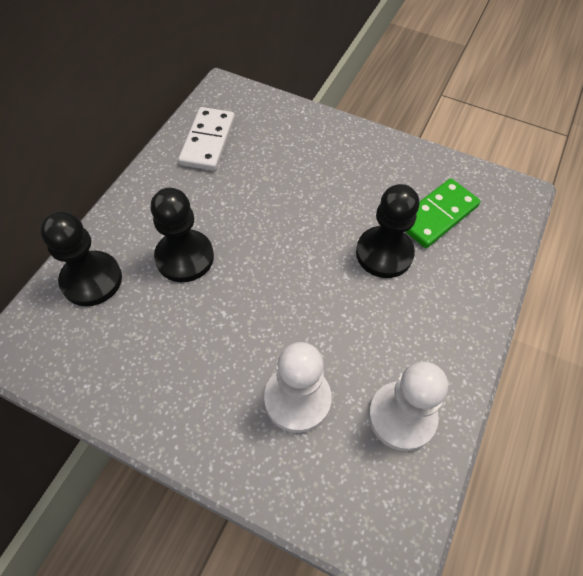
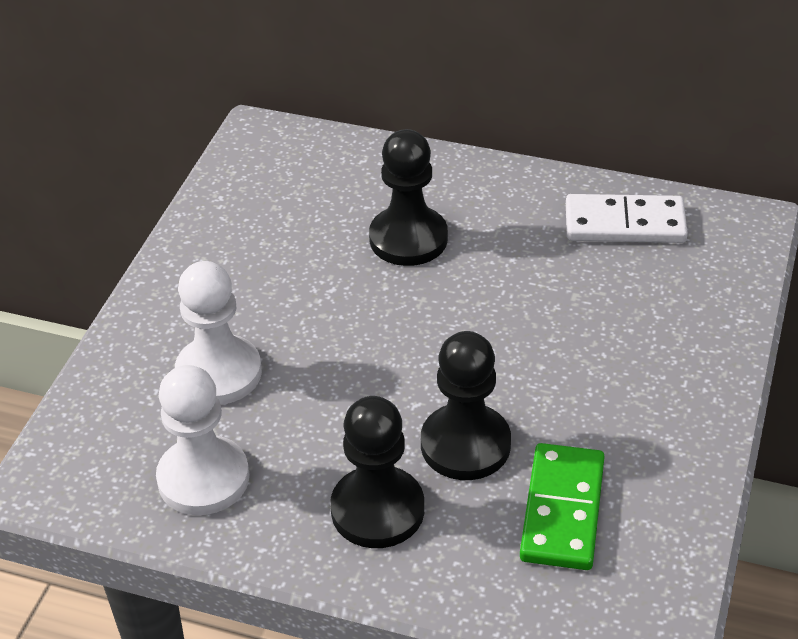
camera: 85 degrees right, 15 degrees down
(92, 280) = (357, 168): black pawn -> black pawn (377, 510)
(437, 215) = (562, 510): green domino -> green domino turned 60 degrees clockwise

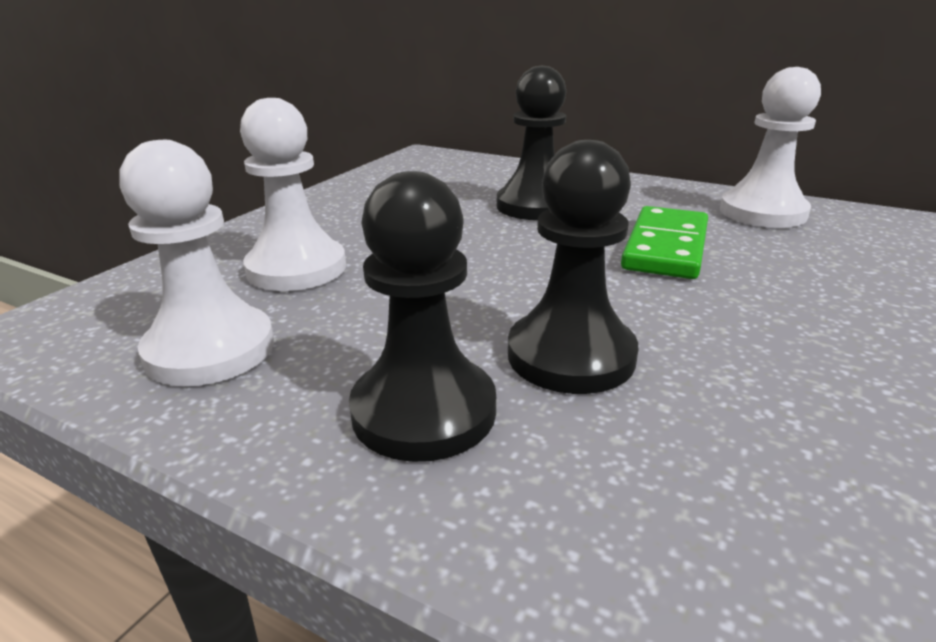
camera: 10 degrees right, 15 degrees down
(562, 510) = (722, 450): green domino -> green domino (665, 247)
(625, 224) = (762, 212): white domino -> white pawn

